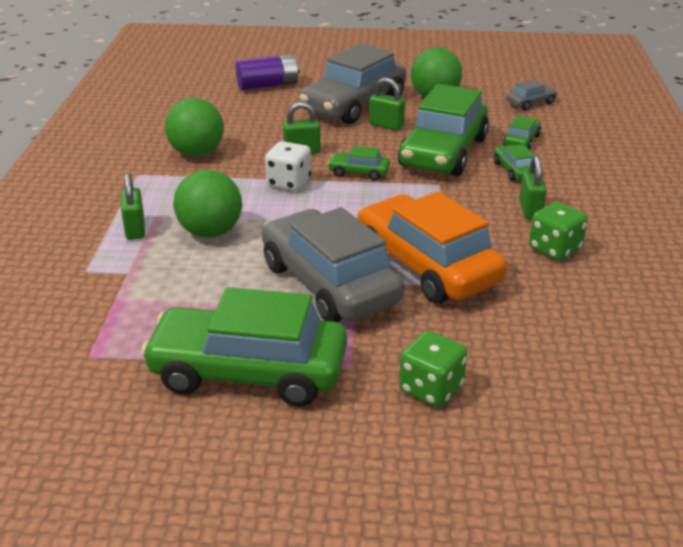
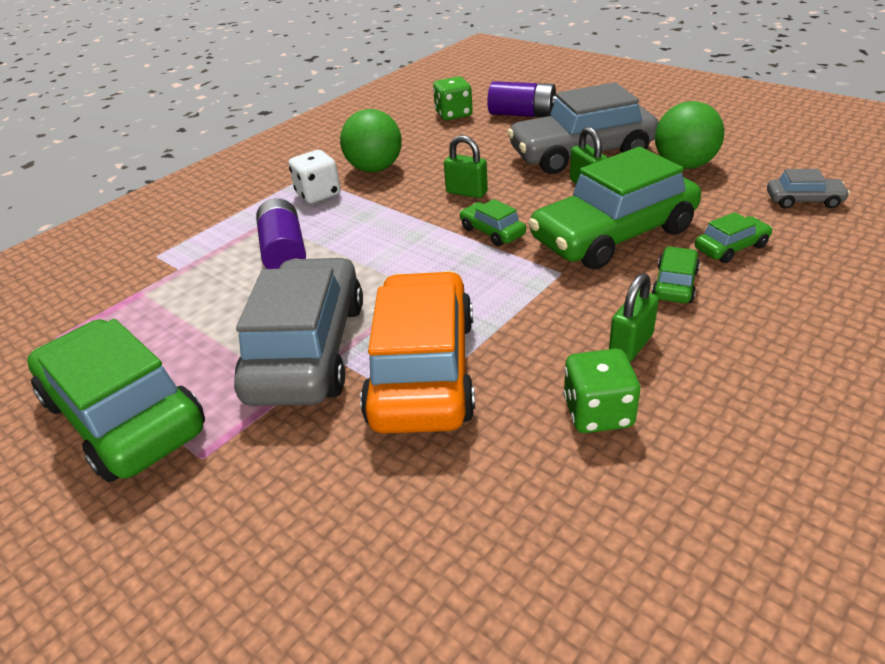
camera: 40 degrees right, 5 degrees up
(135, 229) = (236, 229): green padlock -> none
(210, 232) = (285, 252): green ball -> purple battery
(289, 183) = (412, 223): white dice -> white dice (318, 194)
(431, 389) = (233, 532): green dice -> green dice (453, 114)

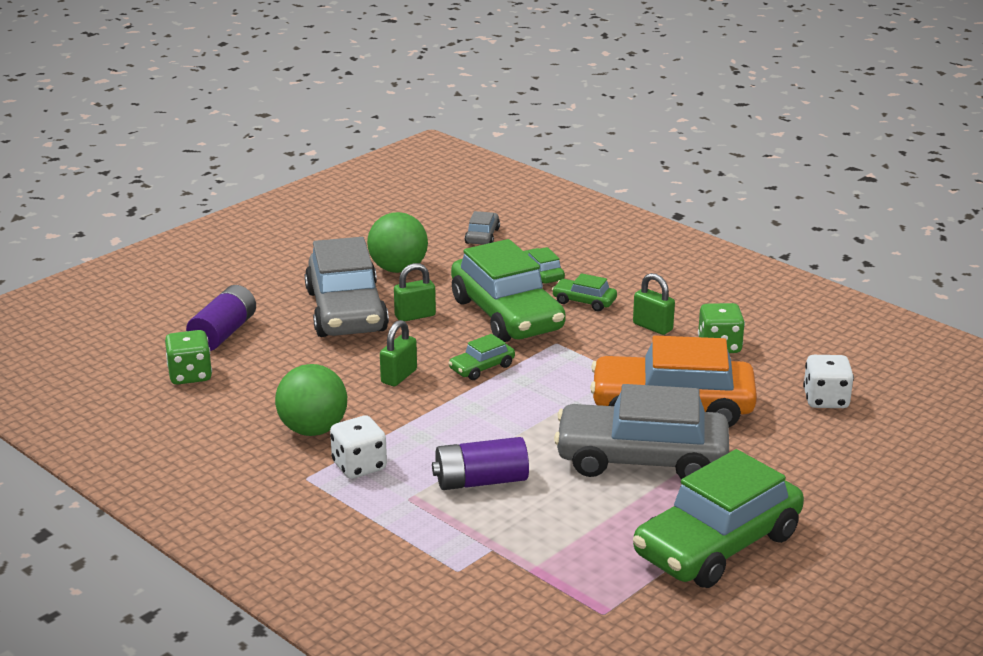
camera: 90 degrees left, 10 degrees down
(455, 544) = (825, 400): none -> white dice

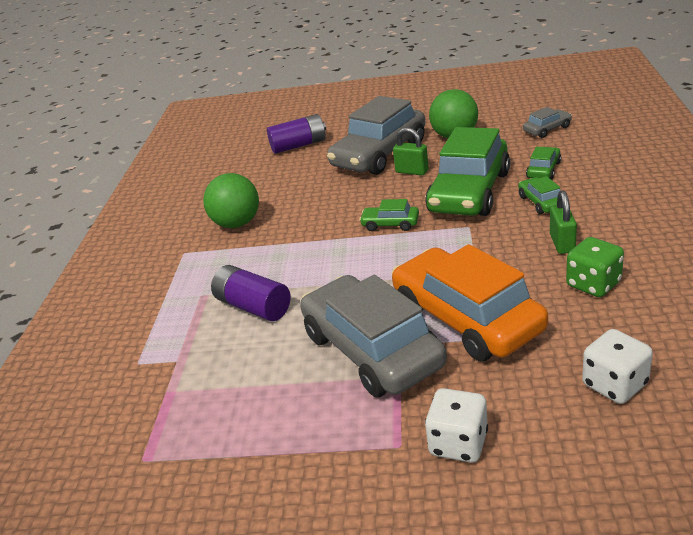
camera: 55 degrees right, 5 degrees up
(190, 375) = (244, 164): green dice -> none
(359, 466) = (217, 259): white dice -> white dice (458, 443)
(399, 376) = (335, 209): green padlock -> none
(717, 545) = (298, 462): green car -> none

